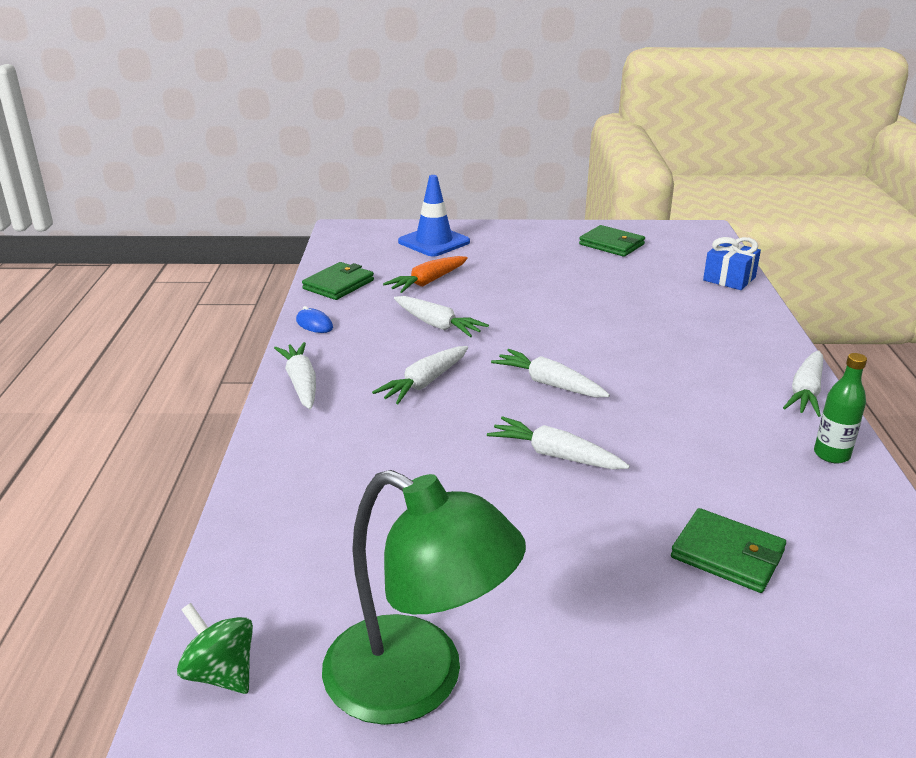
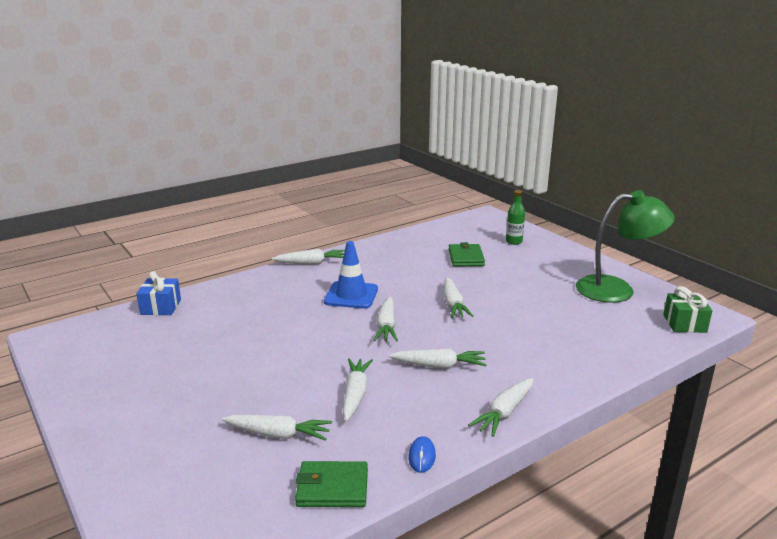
camera: 125 degrees left, 5 degrees down
(221, 673) = (684, 324): green spinning top -> green gift
(417, 682) = (616, 289): green lamp -> green lamp turned 90 degrees clockwise
(428, 282) = (278, 434): orange carrot -> white carrot
(434, 242) = (166, 477): blue traffic cone -> blue traffic cone (351, 295)
(611, 244) = (111, 370): green wallet -> none
(831, 455) = (365, 251): green bottle -> green bottle (514, 242)

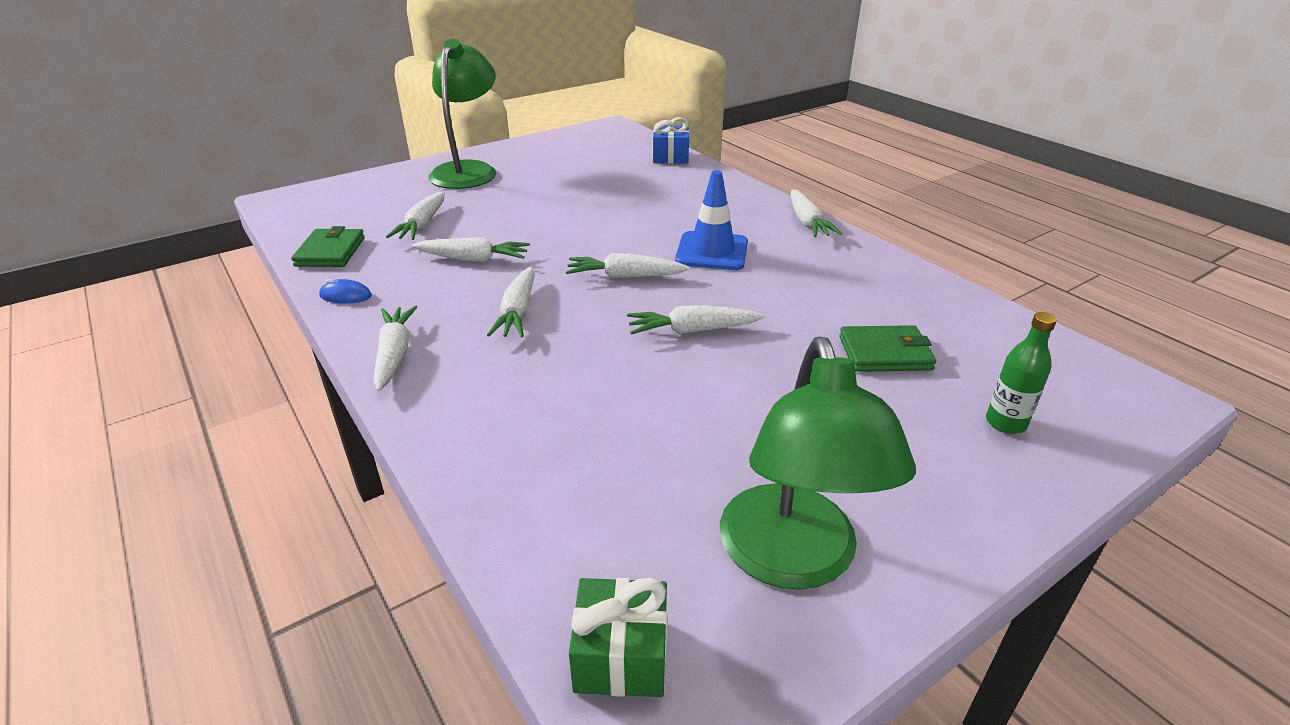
camera: 90 degrees right, 10 degrees up
(135, 422) = (468, 170): none -> green lamp
(504, 413) = (394, 355): white carrot -> white carrot turned 45 degrees clockwise

